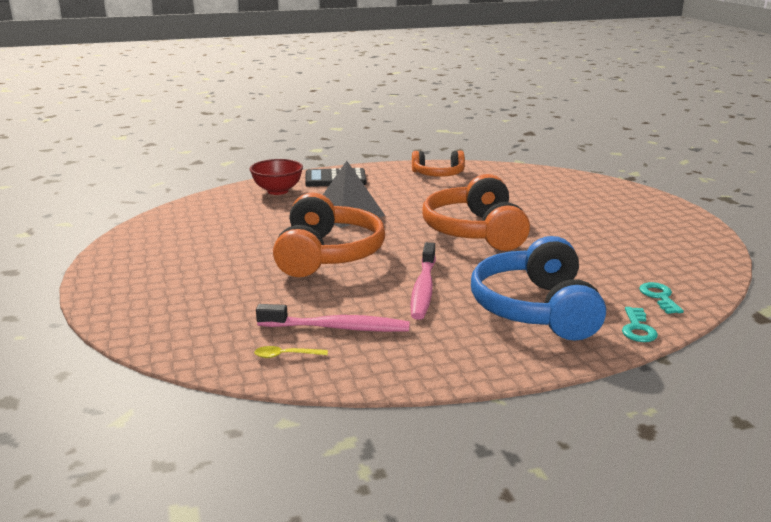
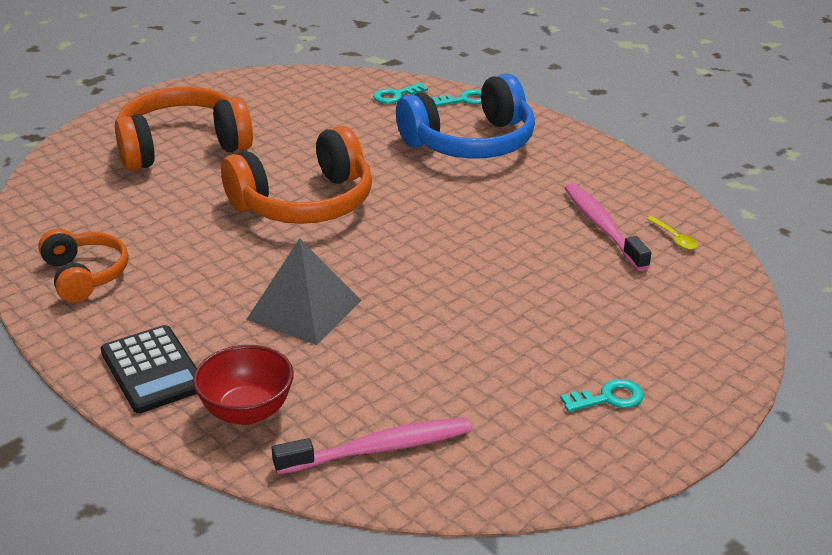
camera: 115 degrees left, 10 degrees up
(156, 270) = (608, 398): none -> turquoise key
(327, 254) = (451, 283): orange headphones -> orange headphones (182, 146)
(423, 289) = (482, 202): pink toothbrush -> pink toothbrush (379, 449)

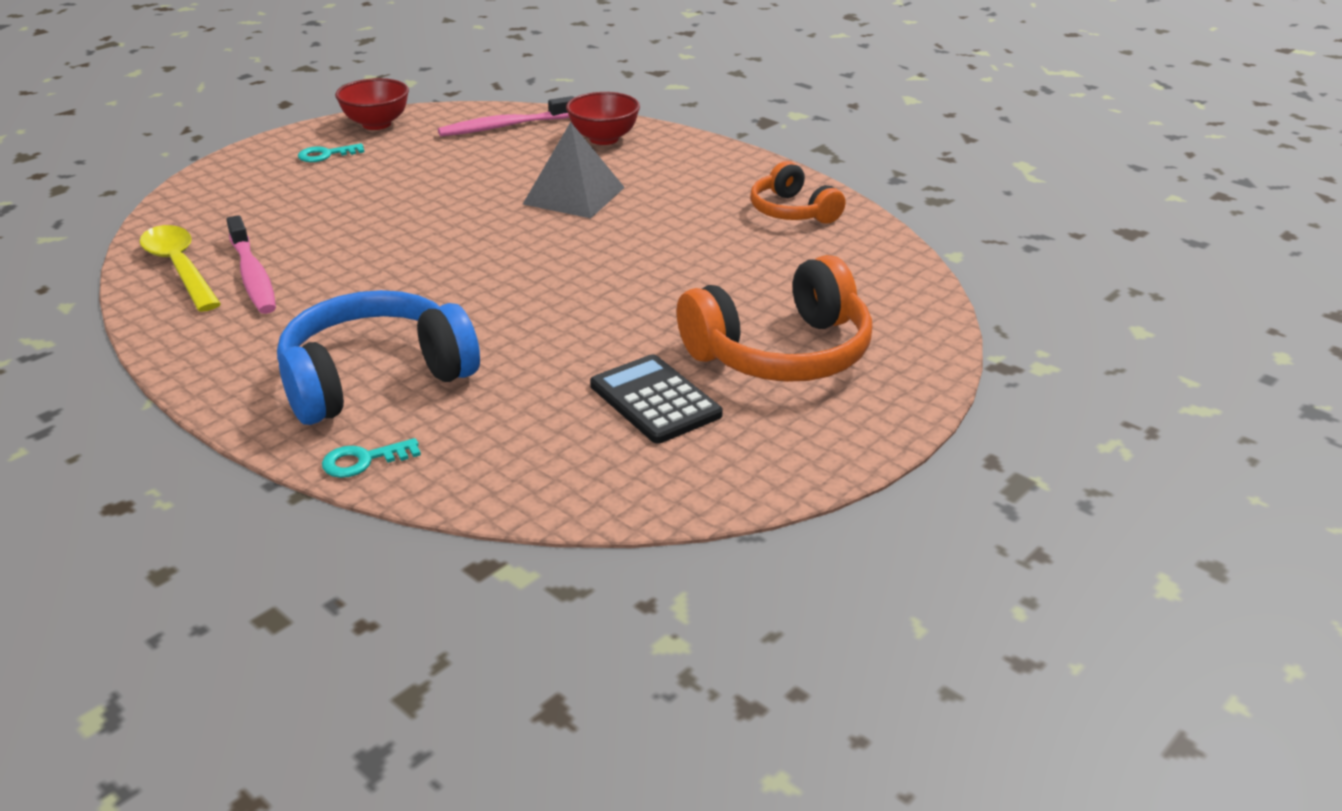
camera: 175 degrees right, 0 degrees up
(152, 370) = (687, 156): black calculator -> black calculator (655, 400)
(305, 203) = (594, 287): orange headphones -> none
(396, 95) = (479, 464): turquoise key -> none
(564, 466) = (376, 124): none -> red bowl
(674, 238) = (180, 268): yellow spoon -> yellow spoon, size x2.26

